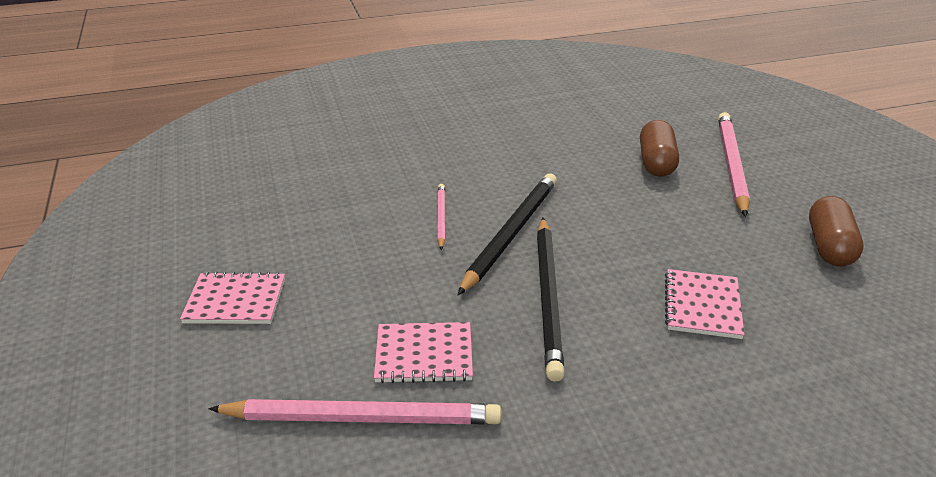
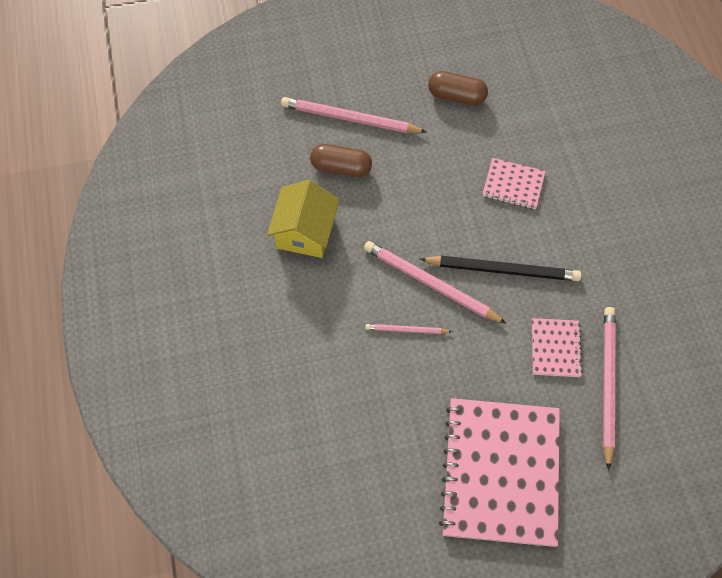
camera: 85 degrees left, 30 degrees up
(235, 301) = (500, 472): pink notebook -> pink notebook, size x2.21
(510, 234) = (430, 284): black pencil -> pink pencil
(558, 145) = (305, 232): none -> yellow house

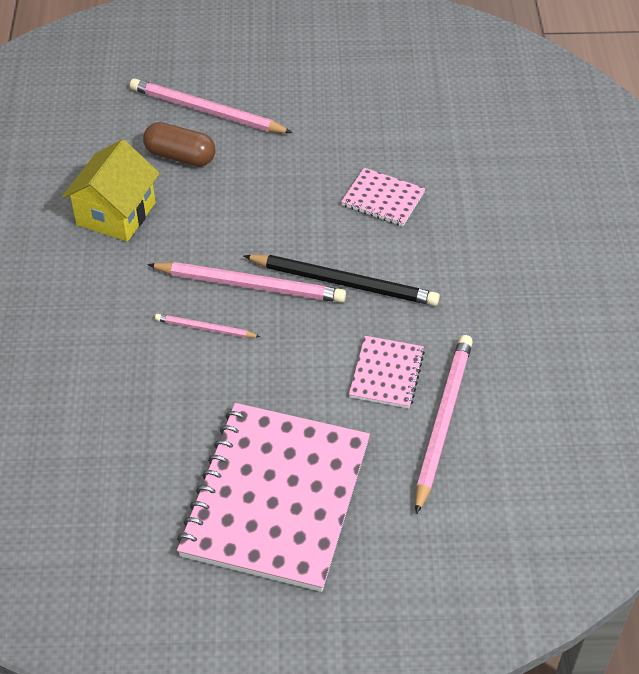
camera: 10 degrees right, 15 degrees down
(430, 284) = (250, 285): pink pencil -> pink pencil turned 150 degrees clockwise
(456, 96) = (340, 104): brown capsule -> none

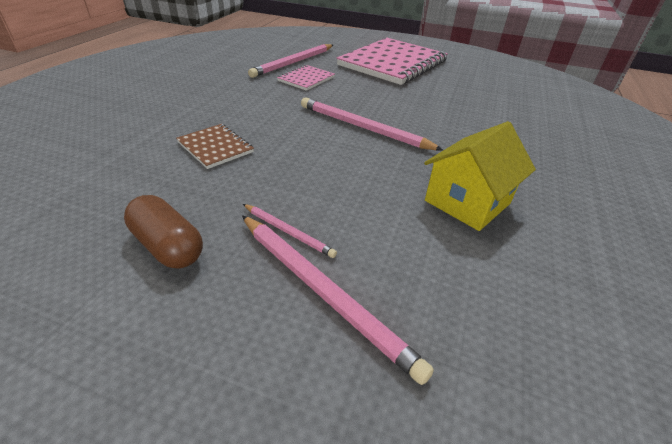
camera: 160 degrees left, 10 degrees down
(180, 156) = (382, 239): brown capsule -> brown capsule (168, 246)
(205, 328) = (406, 117): pink pencil -> pink pencil (288, 232)
(344, 283) = (295, 113): black pencil -> none
(383, 199) = (215, 147): pink notebook -> brown notebook

